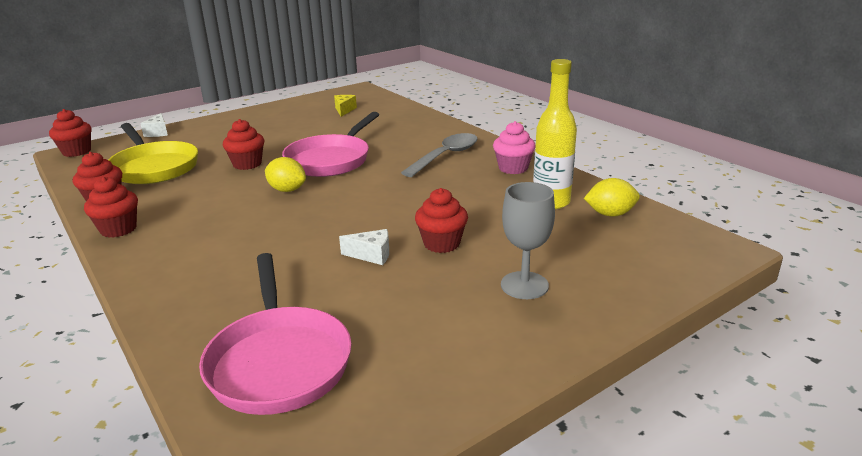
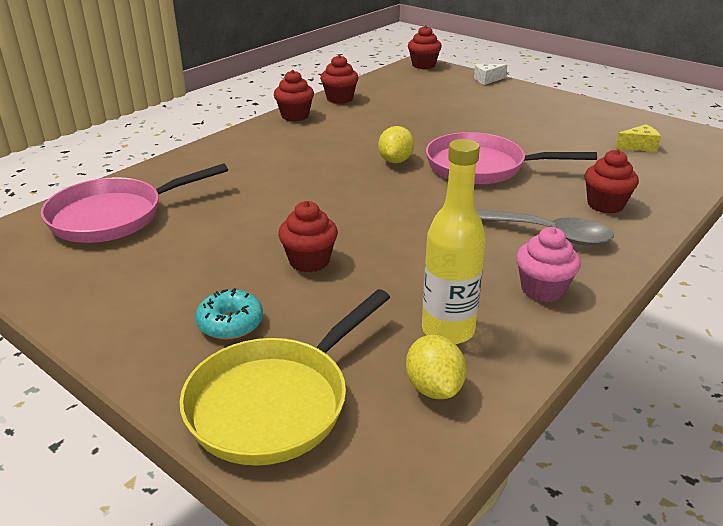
camera: 75 degrees right, 5 degrees up
(154, 167) = (411, 98): yellow pan -> yellow pan (275, 402)
(247, 164) = (442, 131): red cupcake -> red cupcake (605, 205)
(372, 255) = (277, 226): white cheese -> none
(524, 285) = (230, 323): grey goblet -> turquoise donut

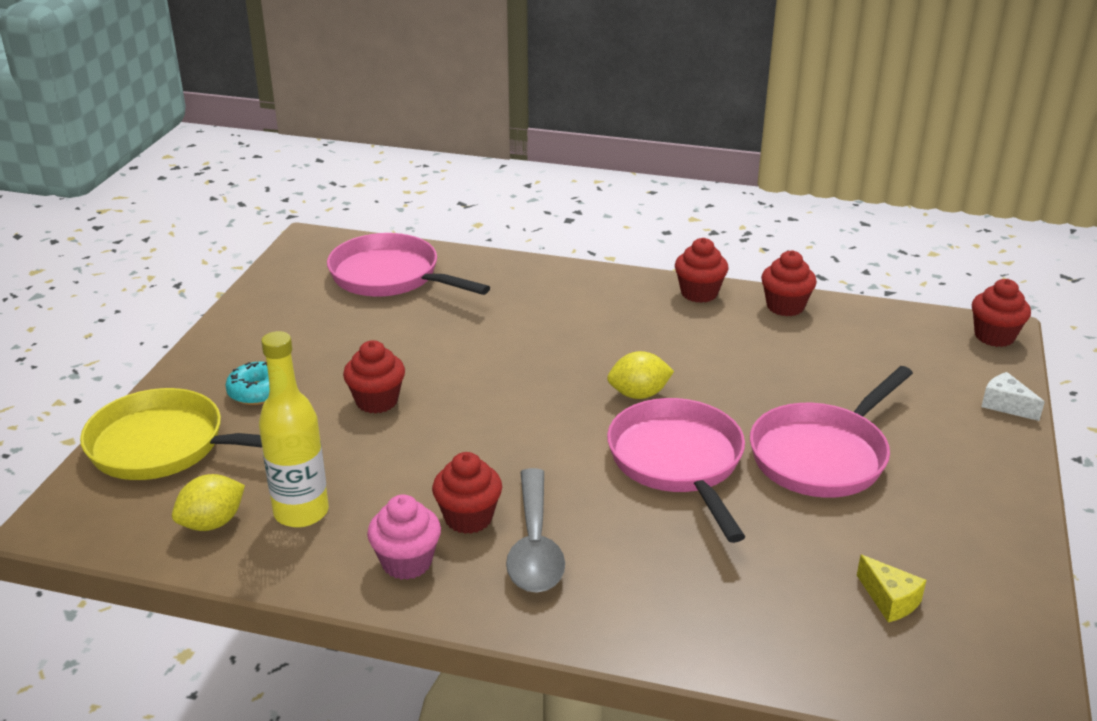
camera: 65 degrees right, 0 degrees up
(502, 128) = (823, 455): none -> pink pan
(605, 205) = (651, 586): red cupcake -> red cupcake (468, 518)

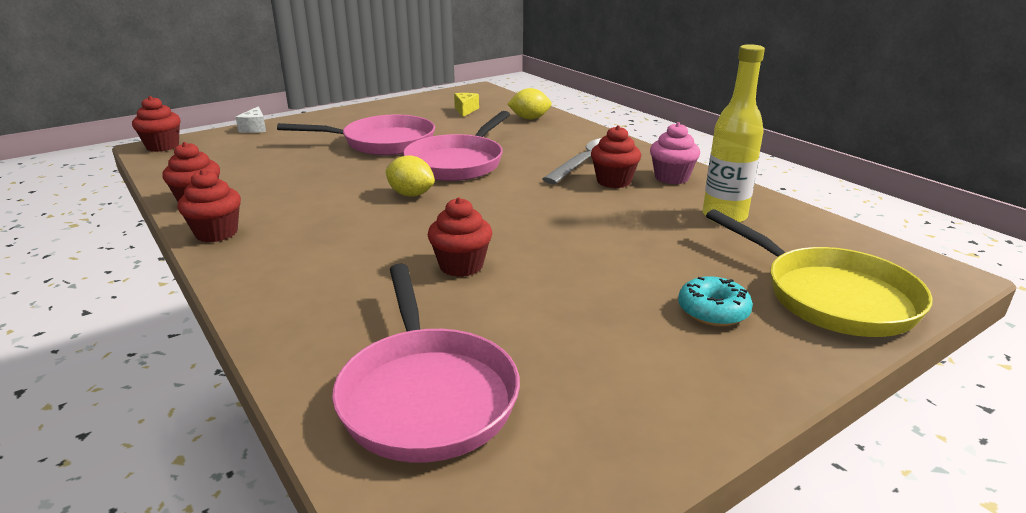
camera: 140 degrees left, 5 degrees down
(212, 523) = (797, 232): yellow lemon -> yellow lemon (529, 118)
(377, 401) = (603, 260): red cupcake -> red cupcake (461, 266)

